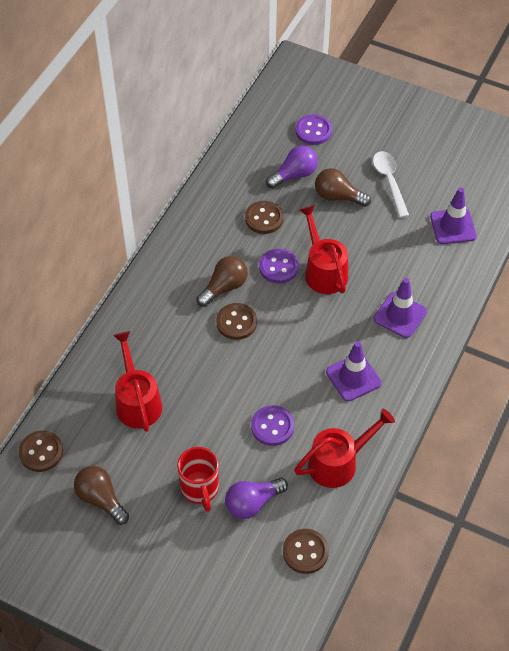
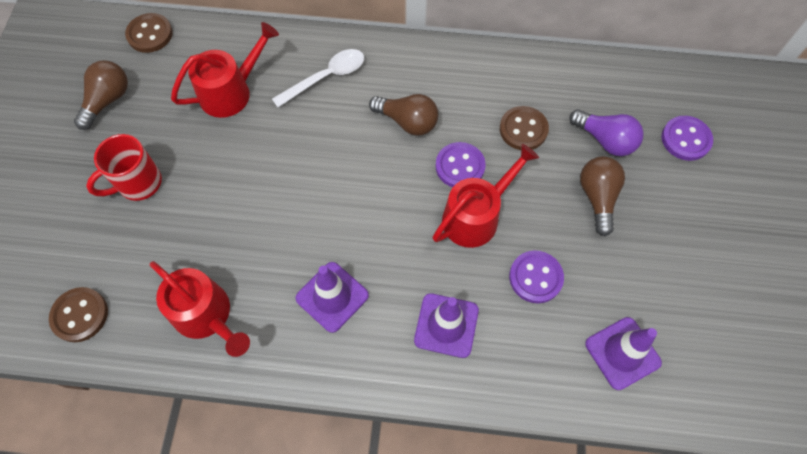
camera: 70 degrees right, 10 degrees up
(236, 322) = (364, 149): brown button -> none
(252, 503) = (132, 240): purple light bulb -> none
(272, 426) = (236, 229): purple button -> purple button (535, 277)
(389, 181) = (655, 250): white spoon -> white spoon (326, 77)

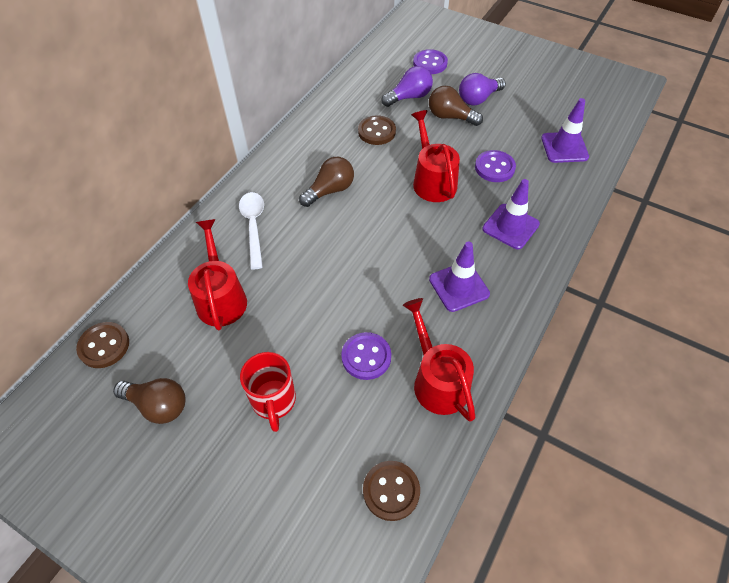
camera: 65 degrees left, 10 degrees down
(107, 100) = (158, 405): brown light bulb -> brown light bulb turned 150 degrees clockwise
(206, 315) = (437, 381): red watering can -> red watering can turned 90 degrees counterclockwise
(460, 166) = (387, 175): purple button -> purple button (366, 357)
(653, 218) = (478, 98): none -> purple light bulb

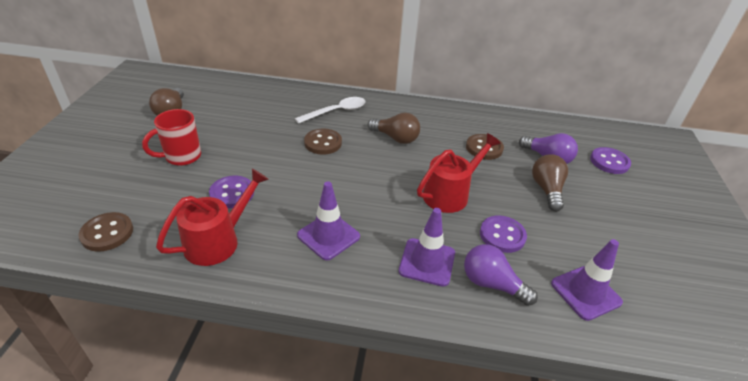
camera: 65 degrees right, 15 degrees down
(104, 346) = (212, 83): brown button -> brown button (323, 143)
(221, 298) = (264, 114): red watering can -> none
(478, 98) = (594, 205): purple light bulb -> purple light bulb (492, 284)

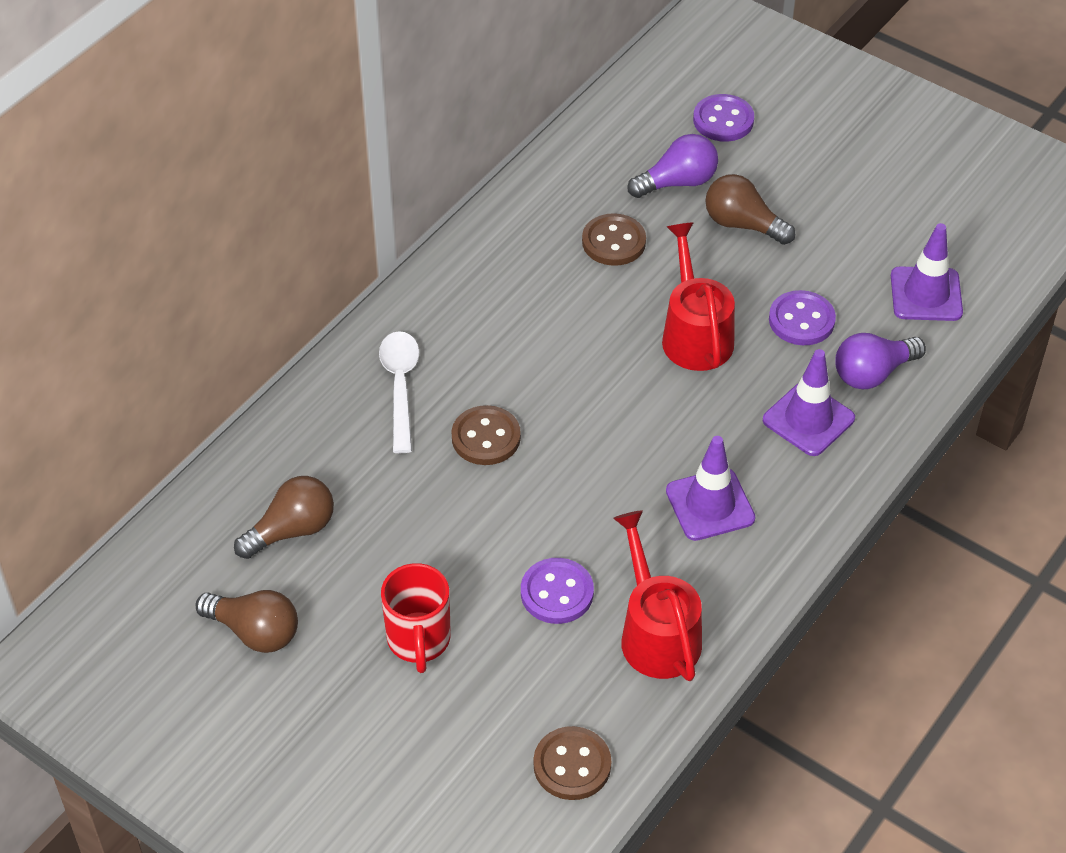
camera: 60 degrees left, 10 degrees up
(395, 138) = (526, 338): brown light bulb -> brown light bulb (292, 530)

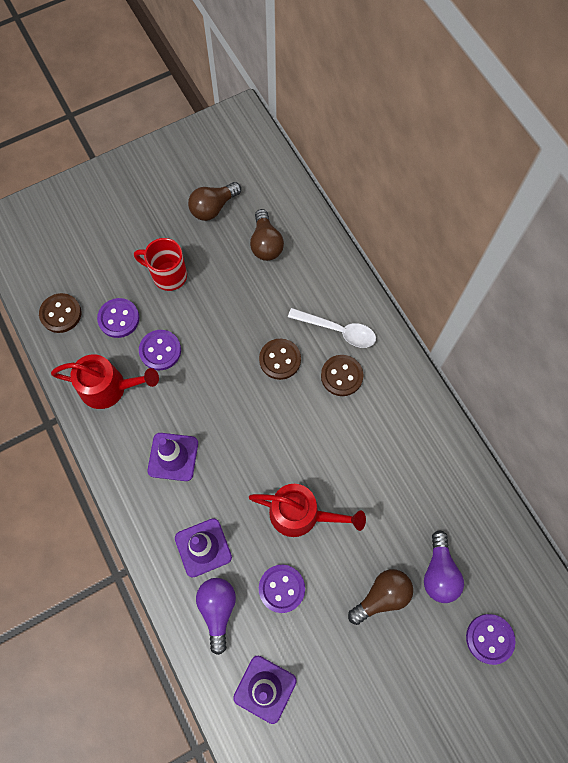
camera: 115 degrees right, 20 degrees up
(534, 675) = (119, 319): none -> purple button
(613, 242) = (401, 502): brown button -> brown button (341, 376)

